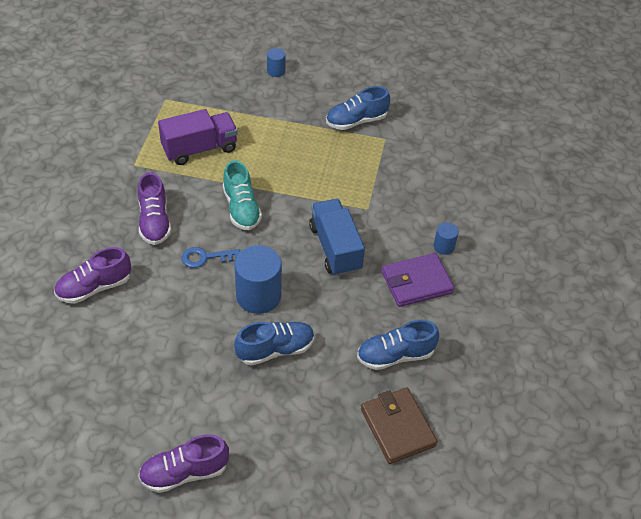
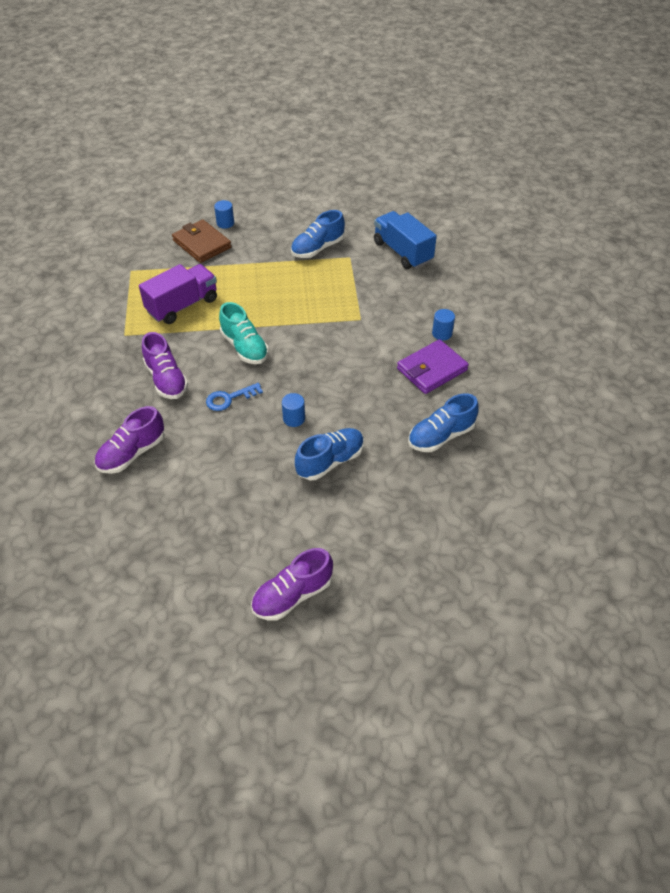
camera: 15 degrees left, 0 degrees up
(258, 296) = (294, 418): blue cylinder -> blue cylinder, size x0.50
(335, 248) = (346, 359): blue truck -> blue truck (402, 252)
(397, 427) = (470, 496): brown wallet -> brown wallet (202, 244)

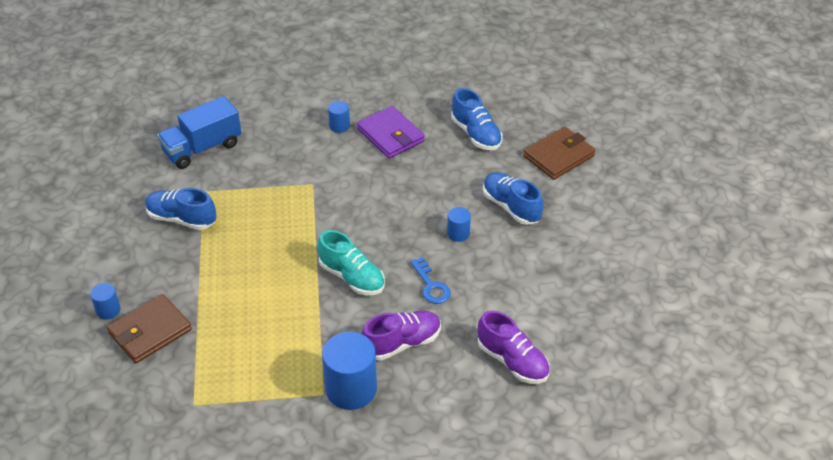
camera: 90 degrees left, 5 degrees down
(125, 350) = (351, 389): none -> blue cylinder
(182, 305) = (273, 341): purple truck -> none
(244, 347) = (352, 277): turquoise shoe -> turquoise shoe turned 75 degrees clockwise
(292, 595) = (659, 230): purple shoe -> none
(317, 248) = (181, 219): blue shoe -> blue shoe turned 150 degrees clockwise
(411, 508) = (559, 156): none -> brown wallet

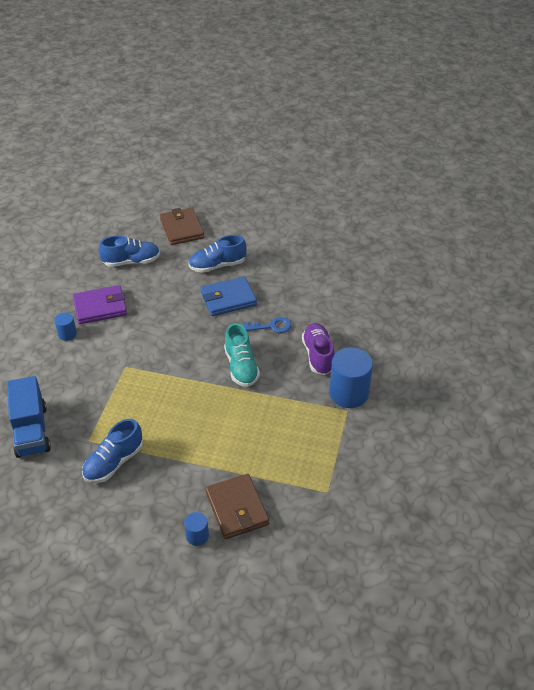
camera: 70 degrees left, 0 degrees up
(352, 277) = (241, 367): turquoise shoe -> turquoise shoe turned 105 degrees clockwise
(458, 233) = (228, 299): blue cylinder -> blue wallet
(512, 361) = (357, 305): purple shoe -> none

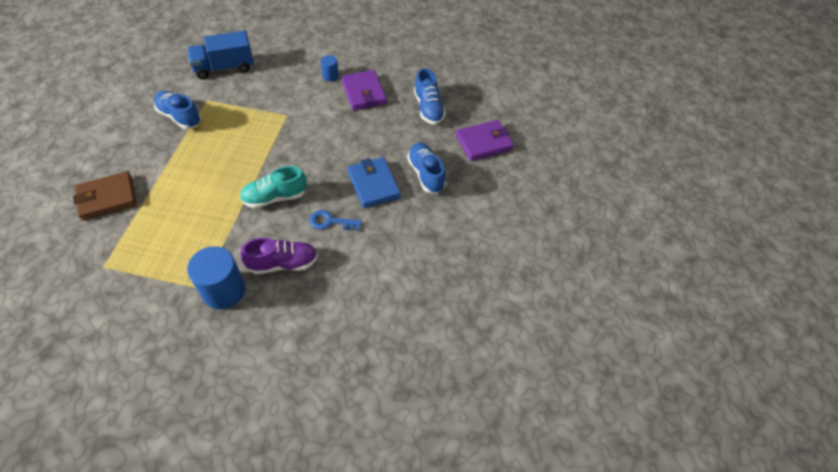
camera: 85 degrees right, 10 degrees up
(182, 229) = (484, 142): brown wallet -> purple wallet
(197, 536) = (89, 172): blue cylinder -> none
(271, 326) = (330, 222): blue key -> blue key turned 105 degrees clockwise

